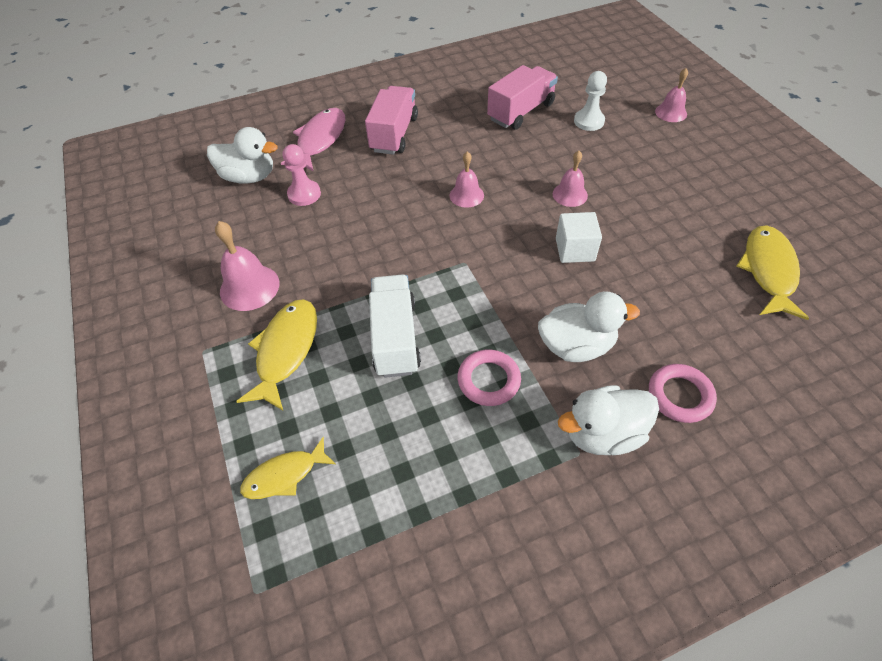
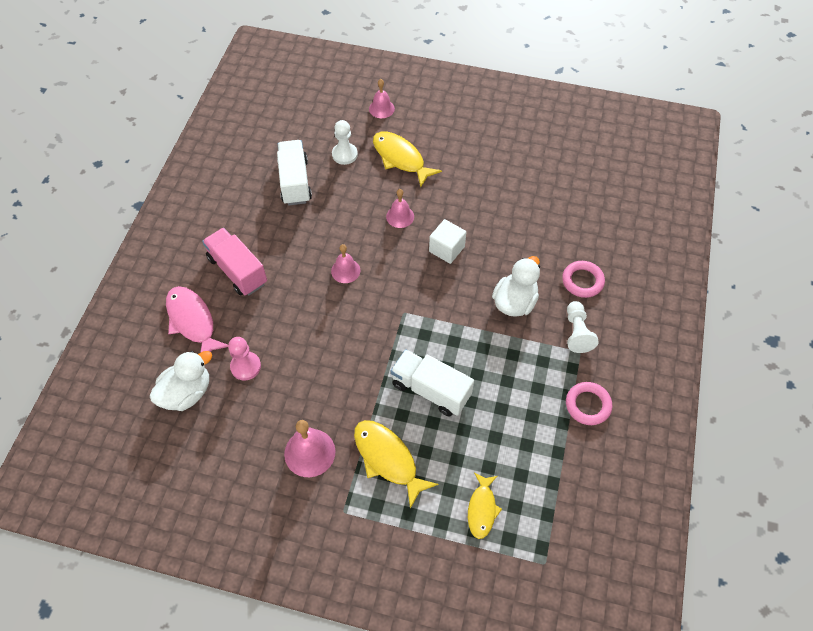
camera: 55 degrees left, 5 degrees up
(488, 380) = (502, 361): pink ring -> pink ring (588, 405)
(521, 112) = (295, 182): pink truck -> white truck
(603, 433) = (577, 332): white duck -> white pawn
(768, 271) = (542, 176): yellow fish -> yellow fish (400, 158)

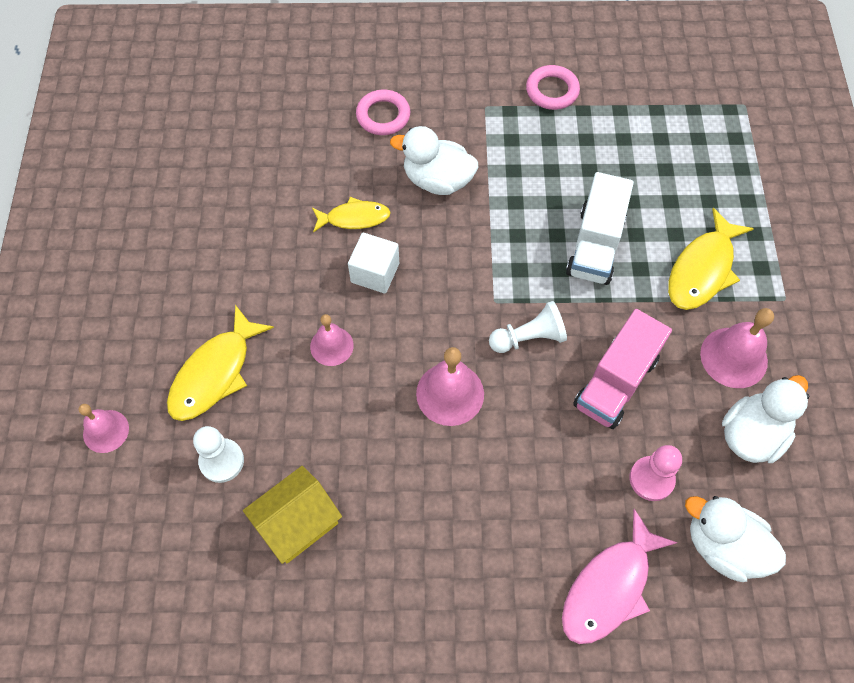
camera: 105 degrees left, 5 degrees up
(237, 271) = (498, 552): pink truck -> pink truck (616, 382)
(249, 441) = (752, 434): none -> white duck
(295, 182) = (297, 523): white truck -> yellow house
(345, 270) = (450, 393): pink bell -> pink bell, size x1.53
(482, 509) = (716, 166): yellow fish -> yellow fish (354, 218)
(577, 332) = (460, 112): white pawn -> white pawn (529, 337)

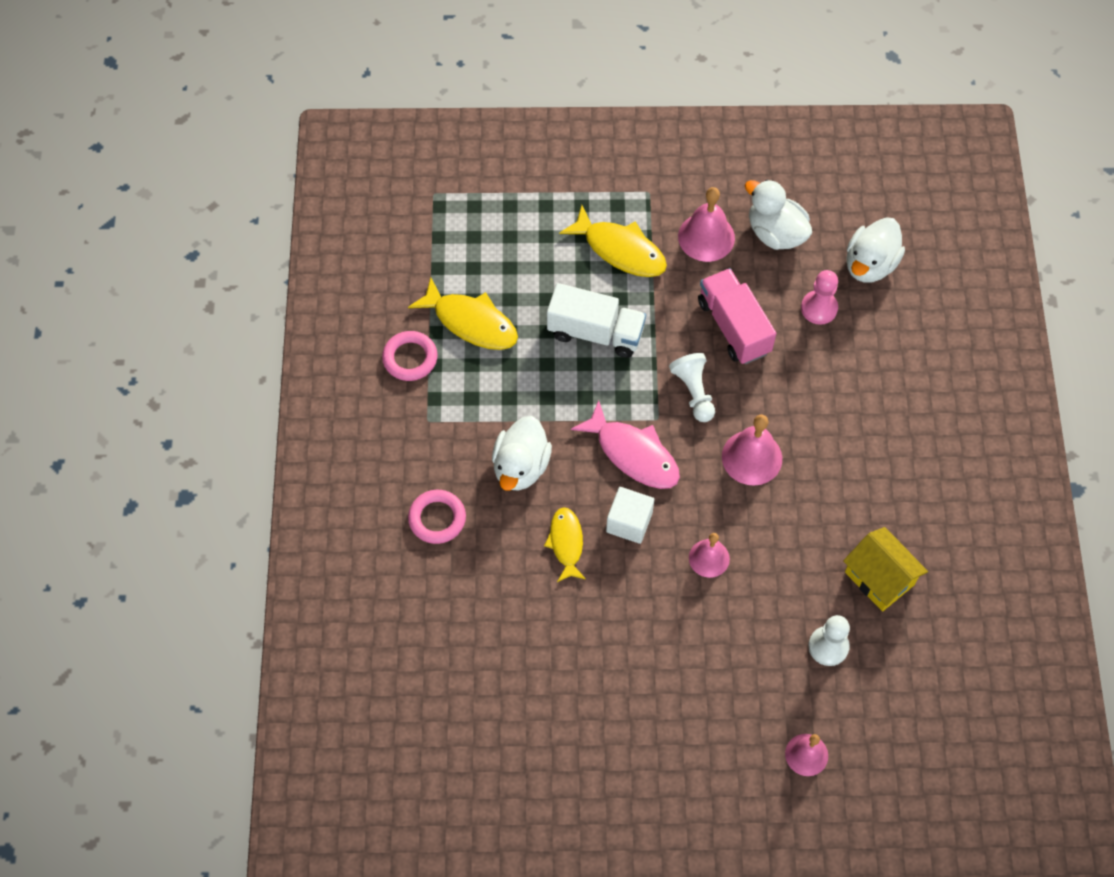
camera: 90 degrees left, 0 degrees up
(215, 373) = (742, 661): yellow fish -> yellow fish (471, 322)
(609, 587) = (909, 345): pink fish -> pink fish (633, 454)
(616, 382) = (734, 327): pink truck -> pink truck turned 150 degrees counterclockwise

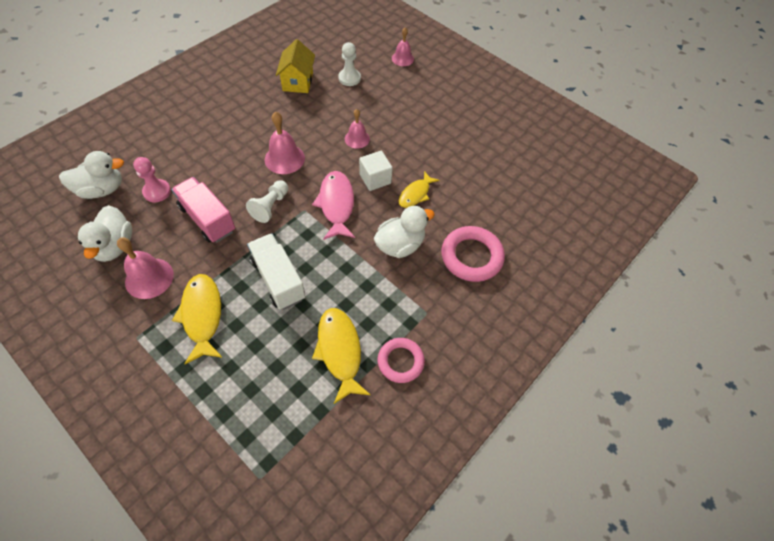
camera: 140 degrees left, 5 degrees down
(437, 518) = (471, 256): pink ring -> pink ring, size x1.51
(734, 327) = (207, 219): pink truck -> pink truck turned 120 degrees clockwise

